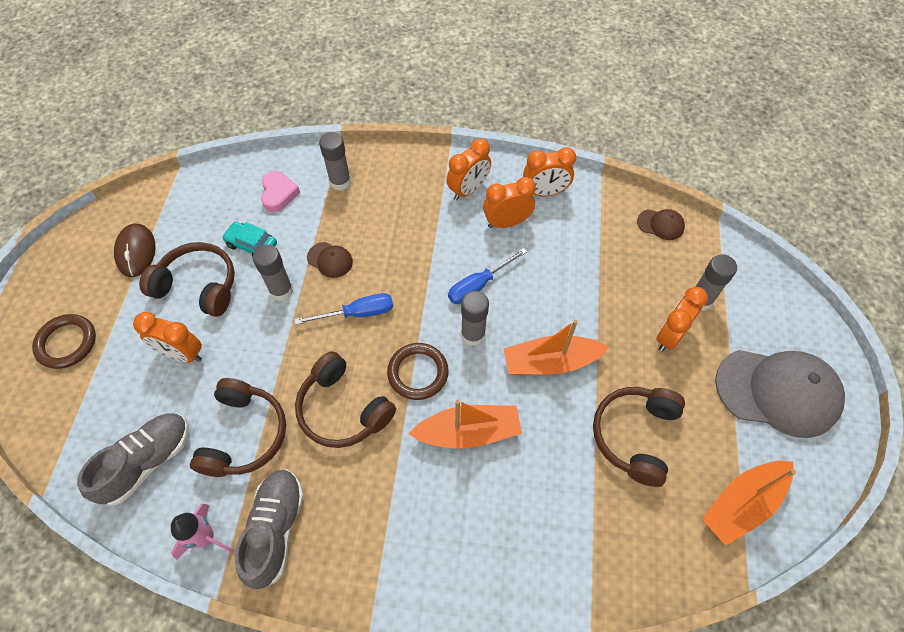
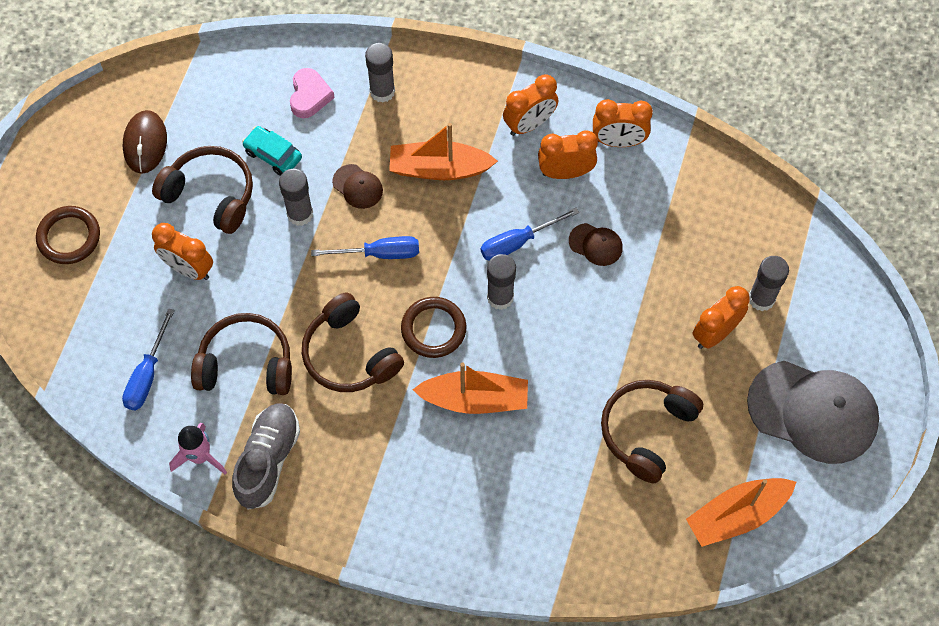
camera: 10 degrees right, 5 degrees up
(147, 462) = (147, 375): grey shoe -> blue screwdriver
(244, 435) = (246, 364): brown headphones -> brown headphones turned 105 degrees counterclockwise
(550, 362) = (577, 341): orange boat -> orange boat (439, 168)
(660, 224) = (743, 202): brown cap -> brown cap (596, 244)

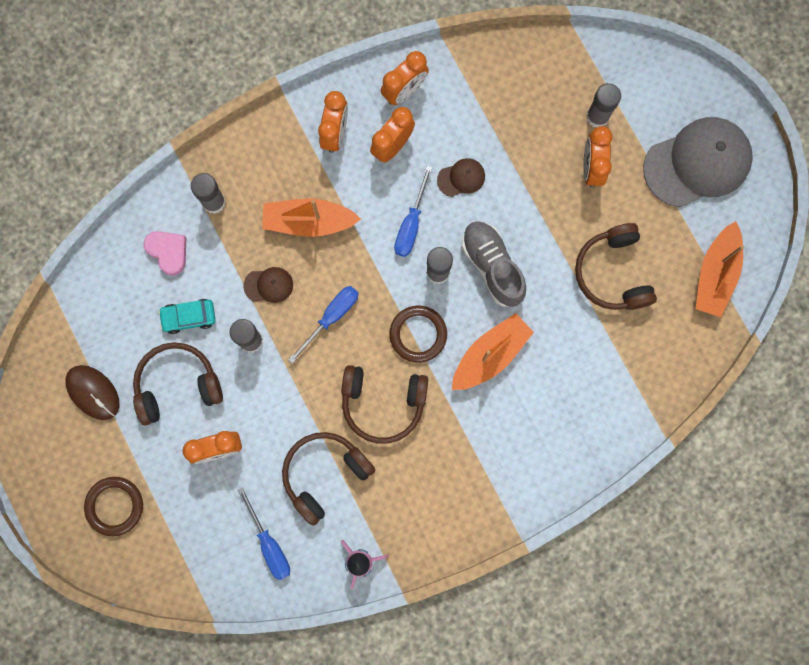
camera: 45 degrees left, 15 degrees up
(268, 460) = (405, 521): grey shoe -> grey shoe (492, 266)
(439, 168) = (308, 221): orange boat -> orange boat turned 45 degrees clockwise

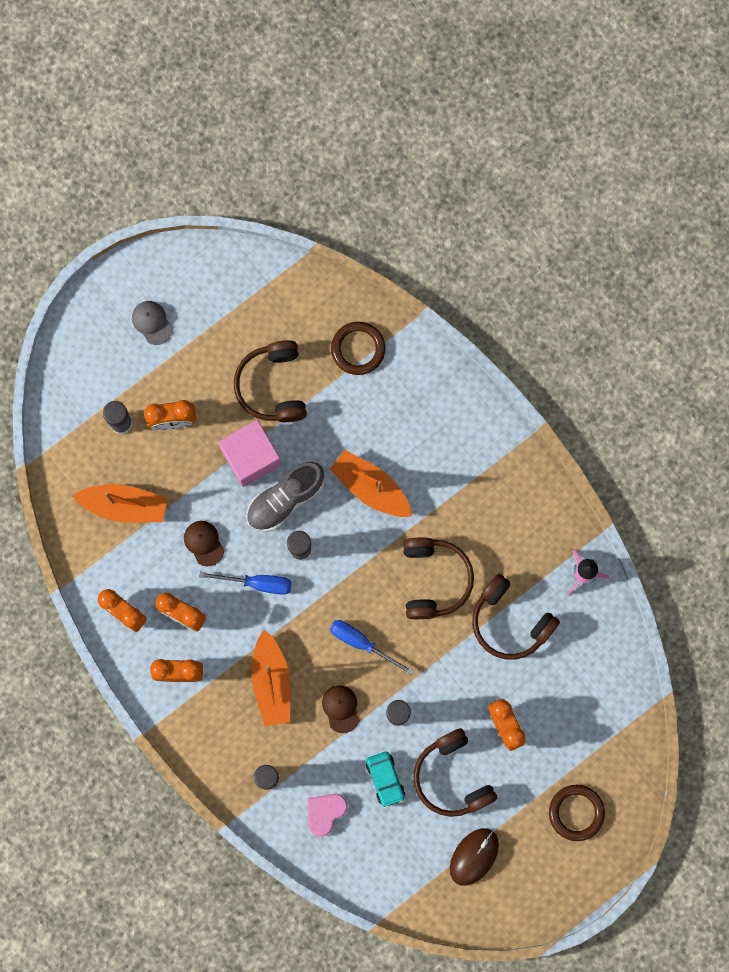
camera: 100 degrees left, 0 degrees up
(269, 544) = (583, 661): blue screwdriver -> none
(418, 334) = (363, 558): brown ring -> brown ring (358, 349)
(542, 239) = (251, 457): none -> pink cube
(613, 273) = (272, 386): brown headphones -> brown headphones turned 105 degrees clockwise
(697, 163) = (152, 322): grey cap -> grey cap, size x0.44
(716, 274) = (257, 291): orange boat -> orange boat (124, 505)

